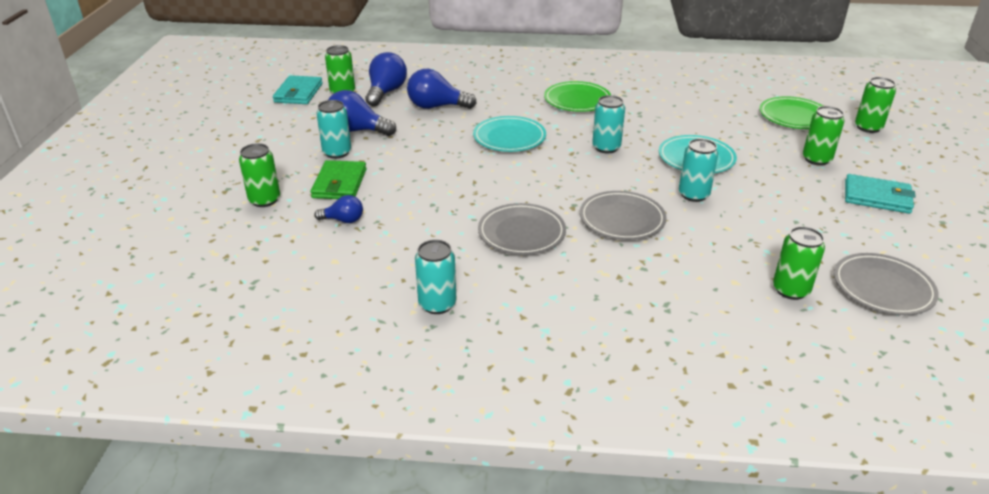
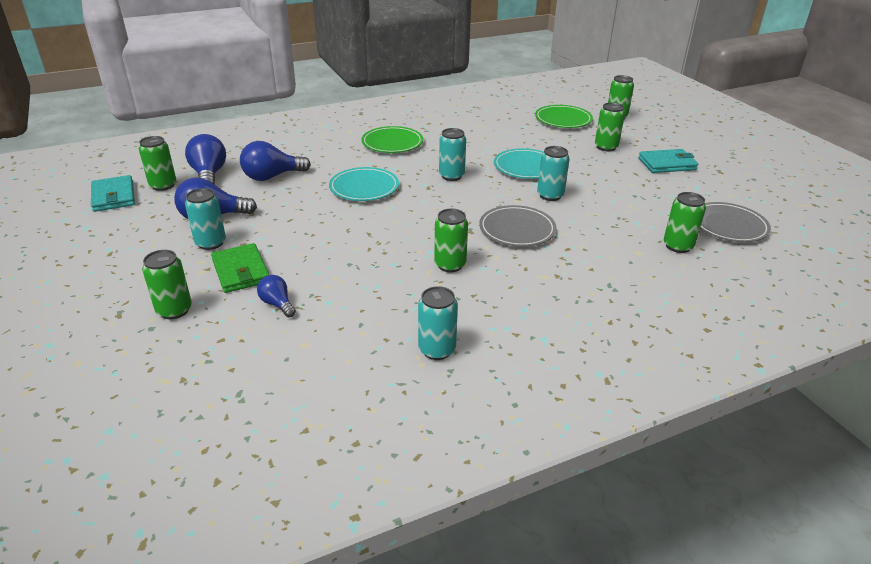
camera: 30 degrees left, 0 degrees up
(343, 220) = (277, 304): blue light bulb -> blue light bulb turned 105 degrees counterclockwise
(521, 233) = (450, 265): grey plate -> green can

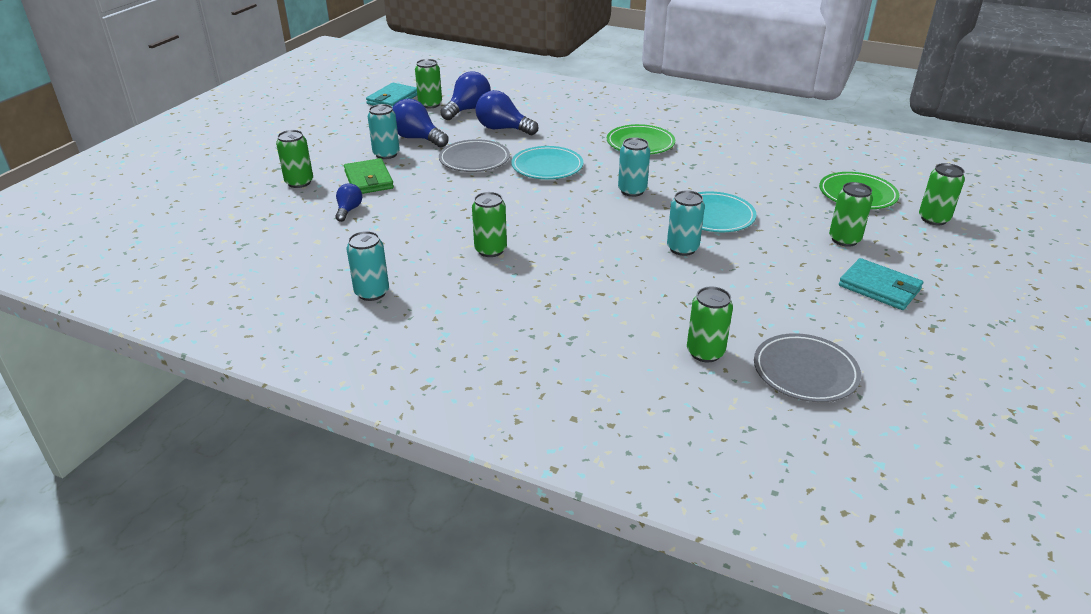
camera: 50 degrees right, 0 degrees up
(241, 271) = (369, 180): green wallet -> green wallet turned 45 degrees counterclockwise
(517, 229) = (593, 256): grey plate -> grey plate (474, 160)

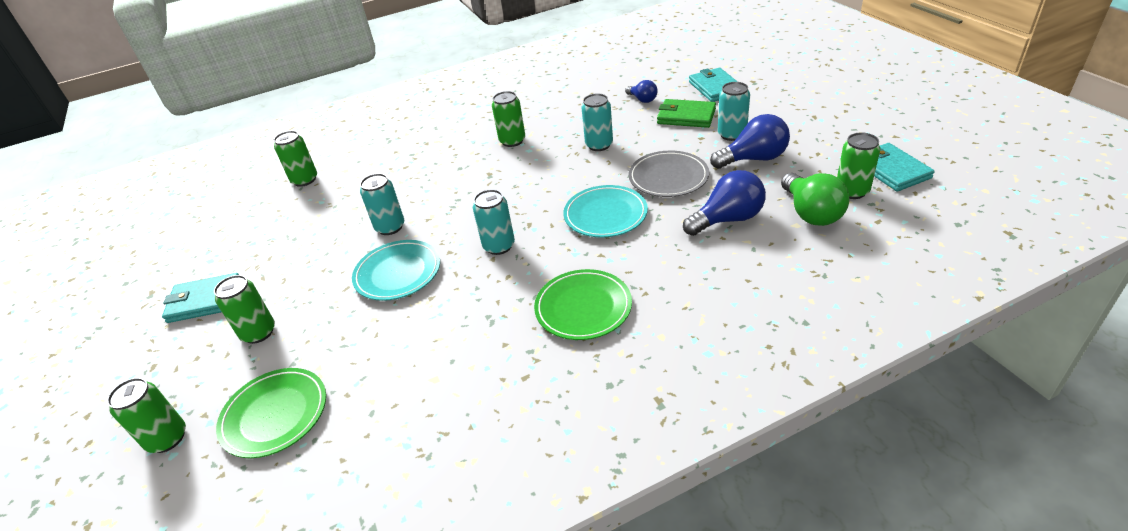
camera: 135 degrees right, 5 degrees up
(299, 182) = (715, 88): green can -> turquoise wallet
(372, 292) = (526, 89): turquoise can -> turquoise can (599, 145)
(468, 110) = (811, 213): blue light bulb -> green light bulb
(805, 372) = (235, 207): grey plate -> none

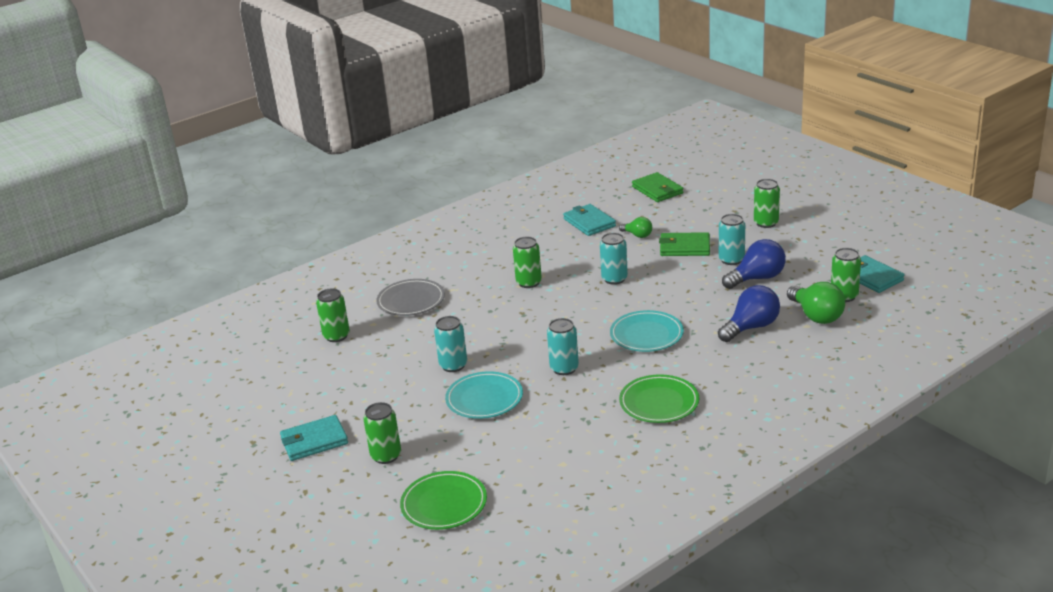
camera: 15 degrees left, 10 degrees down
(167, 438) = (362, 532): green can -> green can (766, 223)
(642, 99) = (637, 235): blue light bulb -> green light bulb
(668, 177) = (689, 300): grey plate -> grey plate (411, 301)
(681, 55) = (657, 190): none -> green wallet
(715, 88) = (702, 219): turquoise wallet -> turquoise wallet (589, 222)

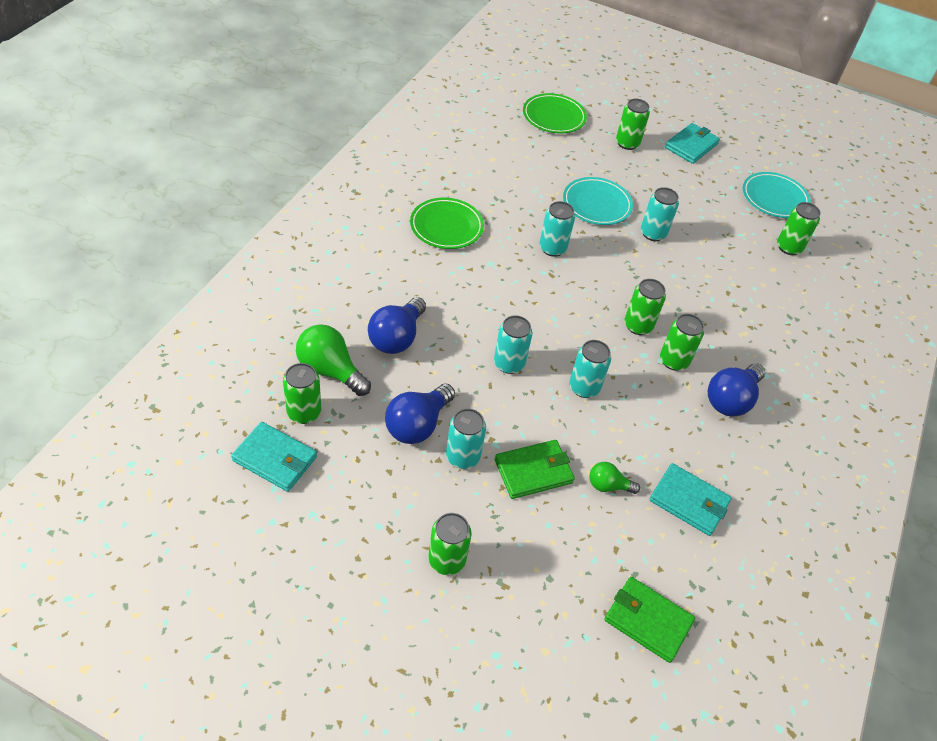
camera: 145 degrees right, 20 degrees up
(411, 301) = (769, 307): grey plate -> none
(508, 258) = (731, 400): none -> blue light bulb
(536, 305) = (638, 326): none -> green can
(646, 335) = (500, 305): turquoise plate -> turquoise plate (774, 198)
(664, 299) = (509, 363): none -> turquoise can

